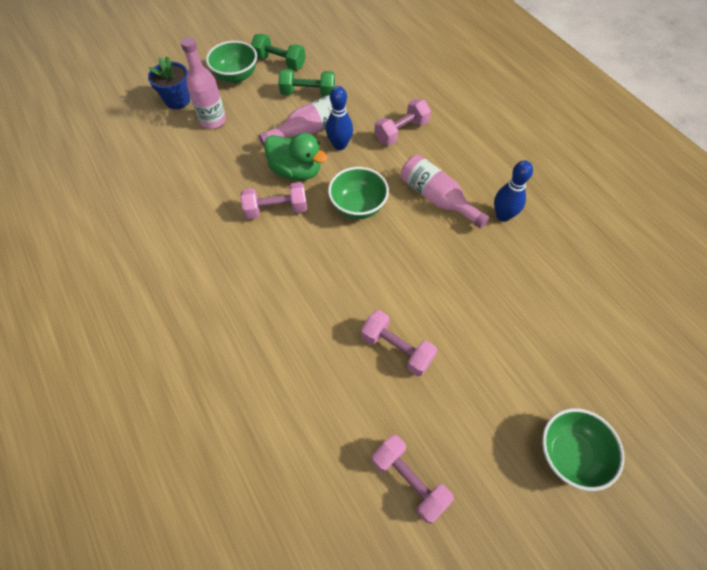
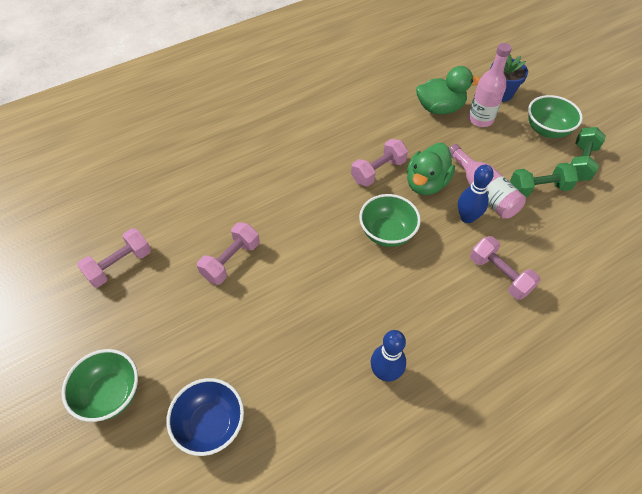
camera: 90 degrees right, 5 degrees down
(189, 150) = (440, 108): none -> green duck
(276, 209) = (378, 171): pink dumbbell -> pink dumbbell turned 60 degrees clockwise
(308, 93) = (538, 189): green dumbbell -> green dumbbell turned 75 degrees clockwise
(437, 198) = (405, 305): pink bottle -> none
(577, 350) = (211, 424): none -> blue bowl

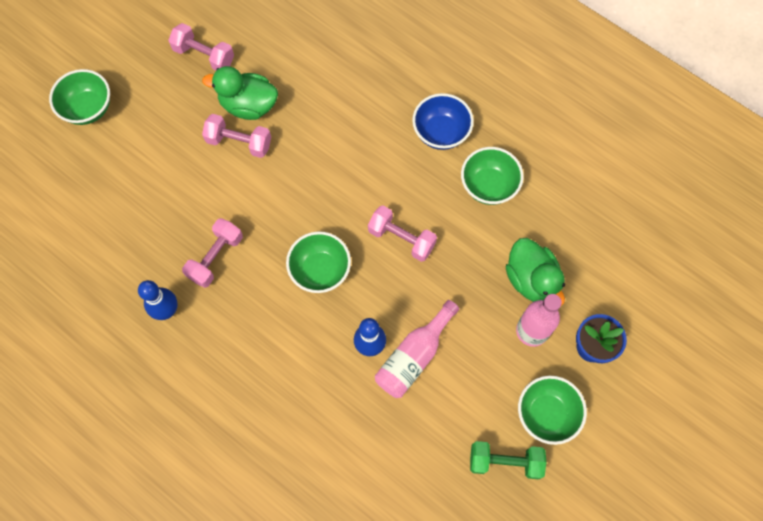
camera: 70 degrees right, 15 degrees up
(211, 424) = (84, 191): blue bowl -> blue bowl (441, 133)
(355, 109) = (488, 186): none -> green bowl
(426, 183) = (403, 292): green duck -> green duck (248, 105)
(499, 275) = (306, 392): pink dumbbell -> pink dumbbell (215, 257)
(538, 189) = (442, 416): green dumbbell -> none

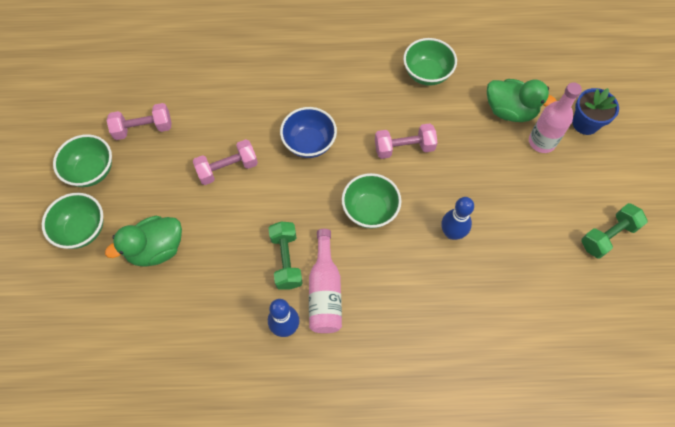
camera: 40 degrees left, 5 degrees down
(215, 257) = (286, 260): pink dumbbell -> green dumbbell
(248, 105) = (210, 139): green duck -> green duck (156, 249)
(414, 356) = (487, 216): pink bottle -> pink bottle (325, 291)
(441, 133) = (364, 63): blue bowl -> blue bowl (309, 143)
(546, 414) = (601, 185): green bowl -> green bowl (91, 171)

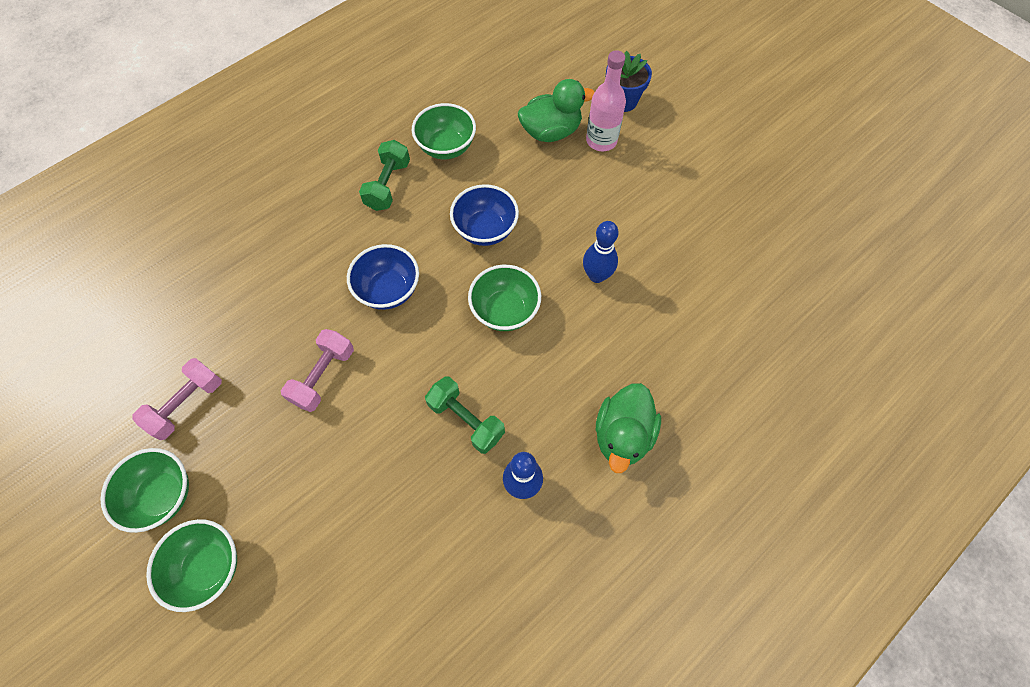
camera: 40 degrees left, 0 degrees up
(156, 249) = (316, 518): green duck -> green duck (622, 435)
(325, 291) = (530, 419): pink bottle -> none
(404, 148) = (485, 230): pink dumbbell -> blue bowl
(608, 236) = (723, 183): green dumbbell -> green dumbbell (388, 185)

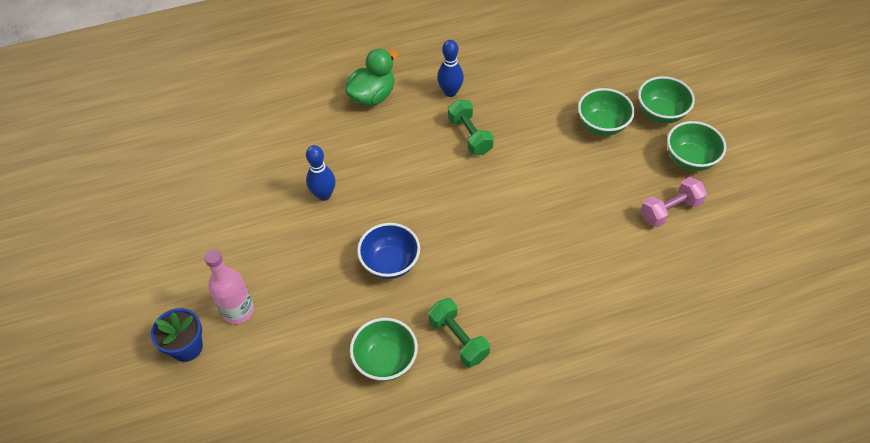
camera: 155 degrees left, 10 degrees down
(323, 376) = (562, 195): pink dumbbell -> none
(388, 185) = (458, 339): green dumbbell -> green dumbbell turned 75 degrees counterclockwise
(388, 290) = (492, 241): blue bowl -> none
(505, 311) = (408, 194): green bowl -> green bowl (602, 125)
(551, 132) = (277, 338): green duck -> none

